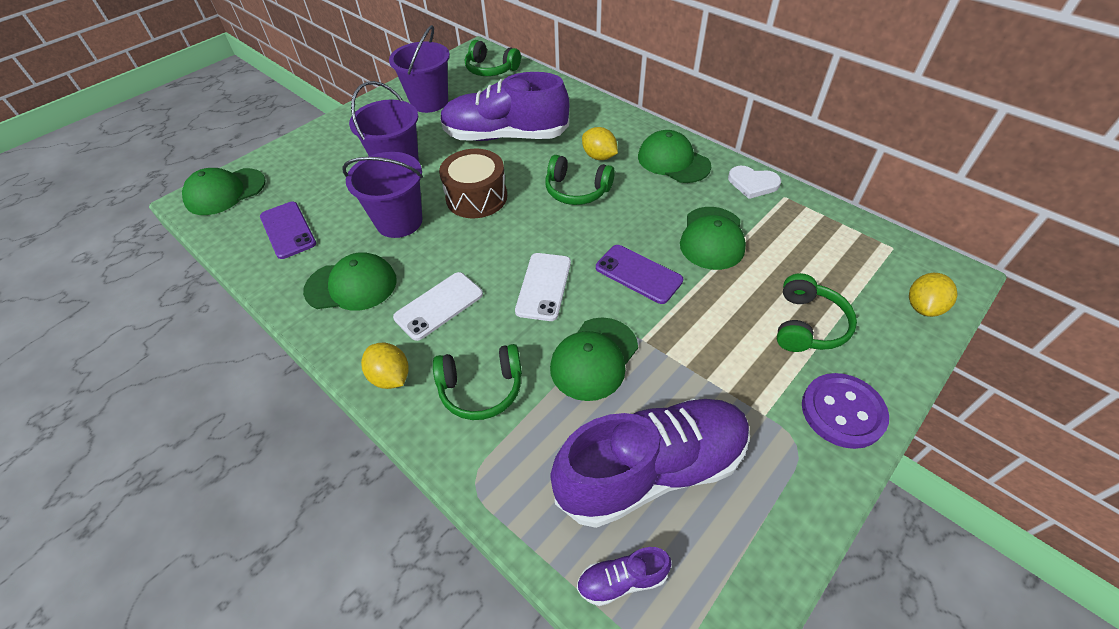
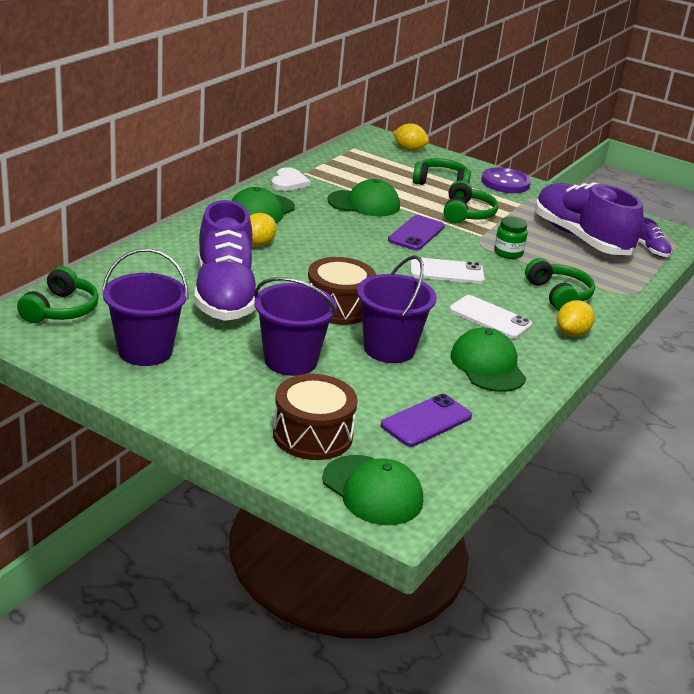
camera: 105 degrees left, 20 degrees down
(300, 169) = (312, 435): none -> brown drum
(577, 190) = (315, 256): green headphones -> green headphones (466, 214)
(594, 358) = (508, 253): green cap -> green jar

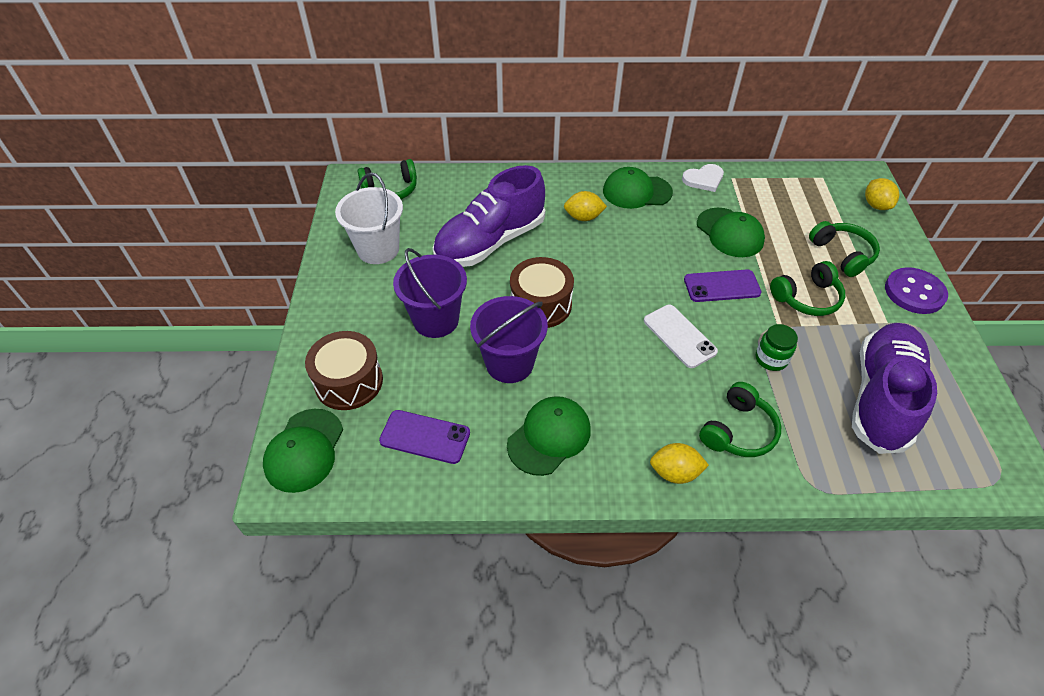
camera: 60 degrees right, 20 degrees up
(145, 351) = (378, 249): purple bucket -> white bucket
(490, 318) = (633, 401): white phone -> none
(650, 249) = (943, 465): purple shoe -> none

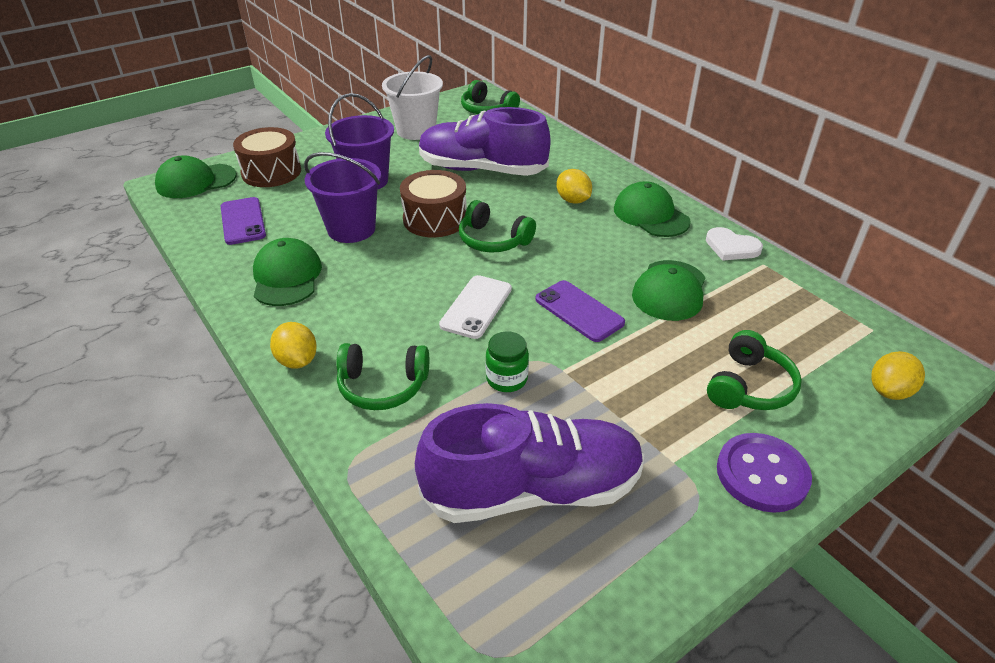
camera: 55 degrees right, 10 degrees down
(549, 437) = (287, 277): green cap -> green cap turned 105 degrees counterclockwise
(807, 298) = (634, 378): green headphones -> green headphones (493, 240)

